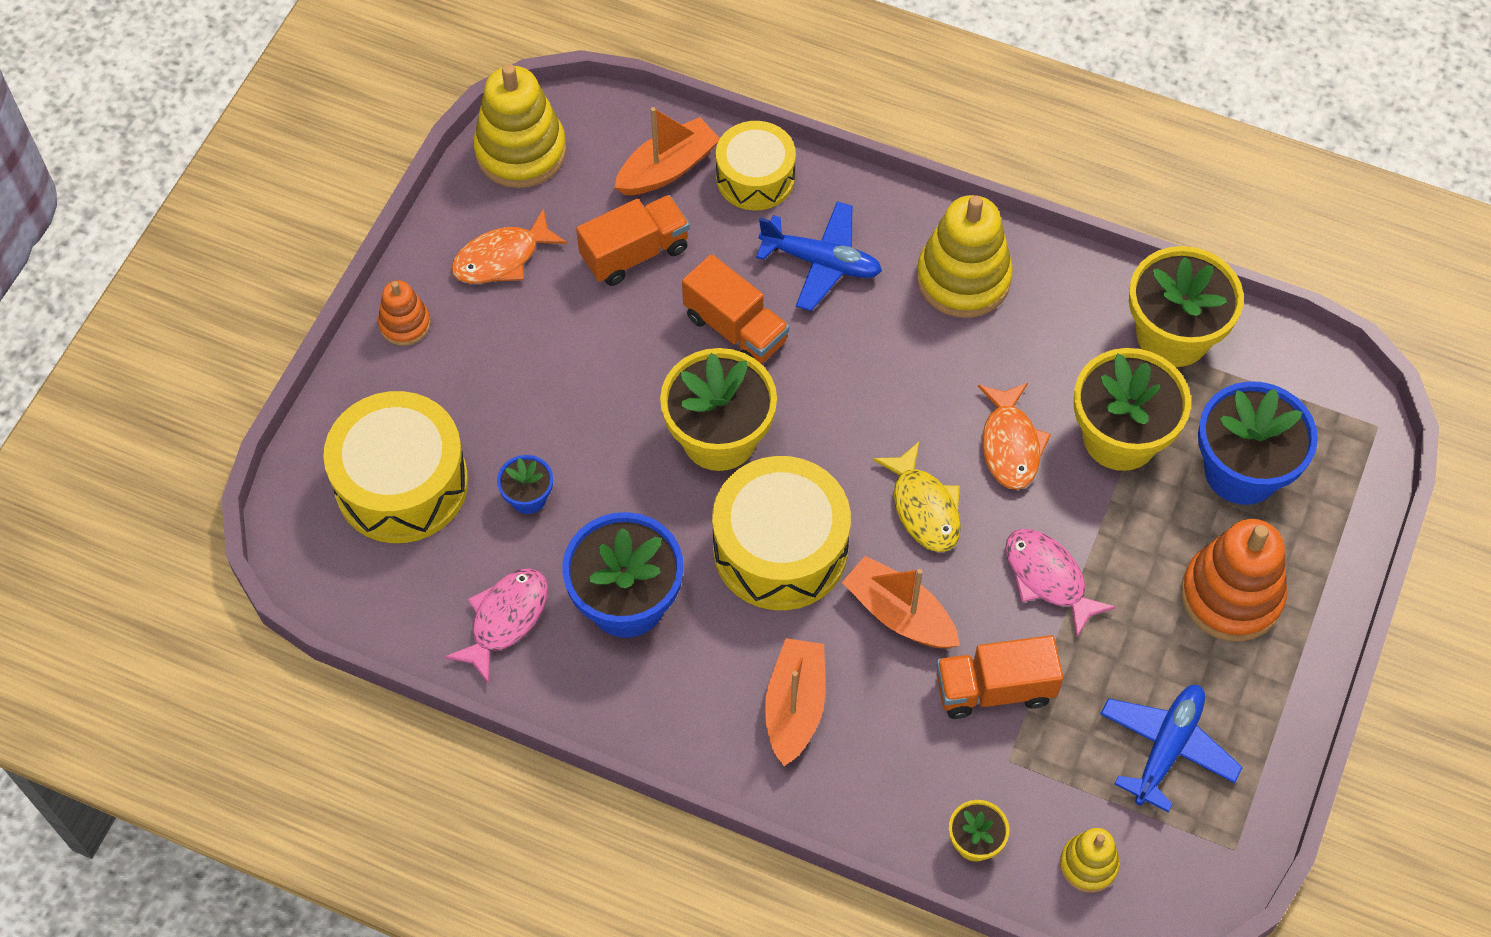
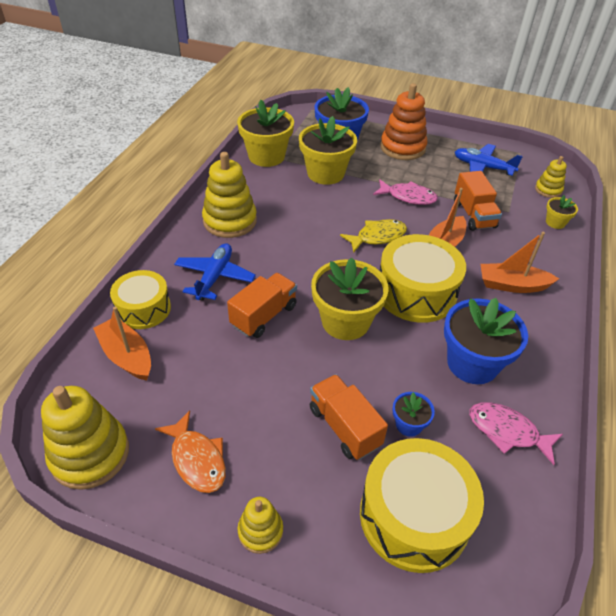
camera: 95 degrees left, 15 degrees down
(405, 324) = (260, 531): orange stacking toy -> yellow stacking toy
(635, 253) = (200, 372): orange truck -> orange truck (344, 427)
(1010, 445) = (334, 207): orange fish -> none
(1048, 578) = (408, 197): pink fish -> pink fish turned 120 degrees counterclockwise

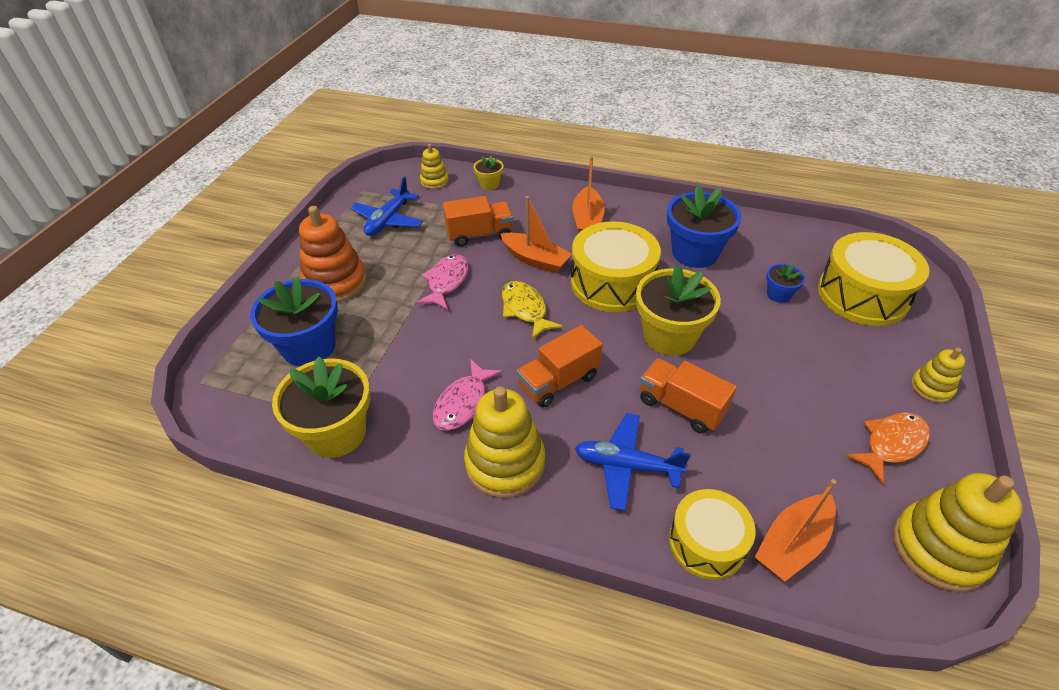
camera: 90 degrees left, 0 degrees up
(325, 173) = (390, 359): yellow flower pot -> none
(344, 427) = (800, 335): orange truck -> orange truck (558, 381)
(507, 431) = (759, 240): pink fish -> pink fish (463, 403)

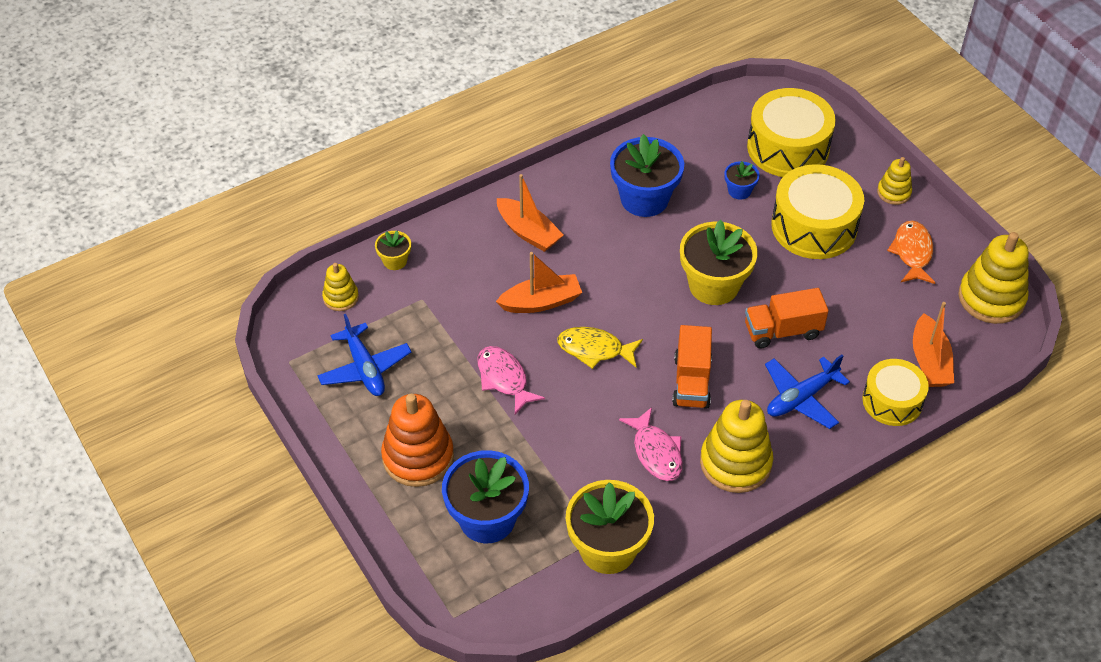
camera: 50 degrees left, 5 degrees up
(480, 234) = (464, 316): orange truck -> none
(612, 283) = (622, 274): yellow drum -> yellow drum (814, 226)

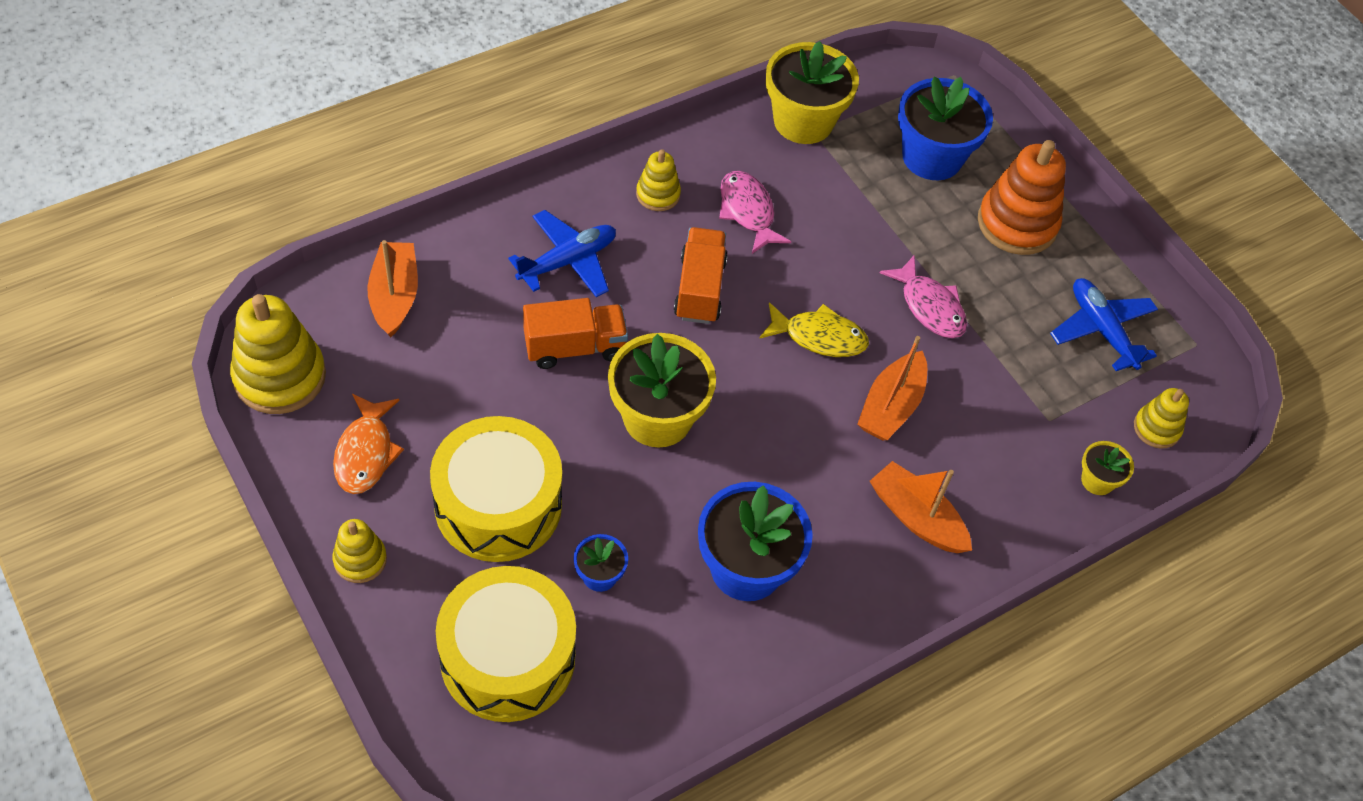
camera: 175 degrees right, 5 degrees up
(541, 302) = (891, 406): orange boat -> orange boat turned 45 degrees counterclockwise
(735, 463) = (658, 194): yellow stacking toy -> yellow stacking toy, size x0.54
(892, 401) = (457, 251): yellow drum -> none

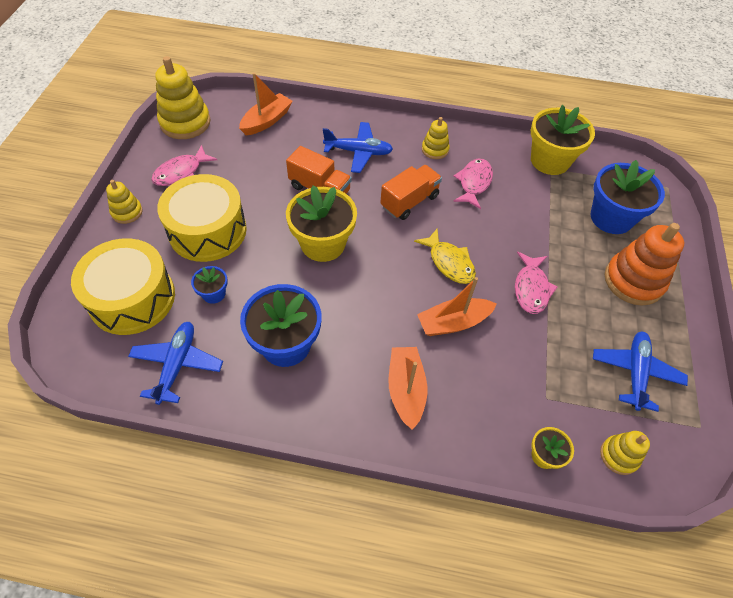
camera: 45 degrees right, 0 degrees up
(366, 453) = (181, 172): orange fish -> pink fish
(655, 686) = (177, 365): none -> blue plane

